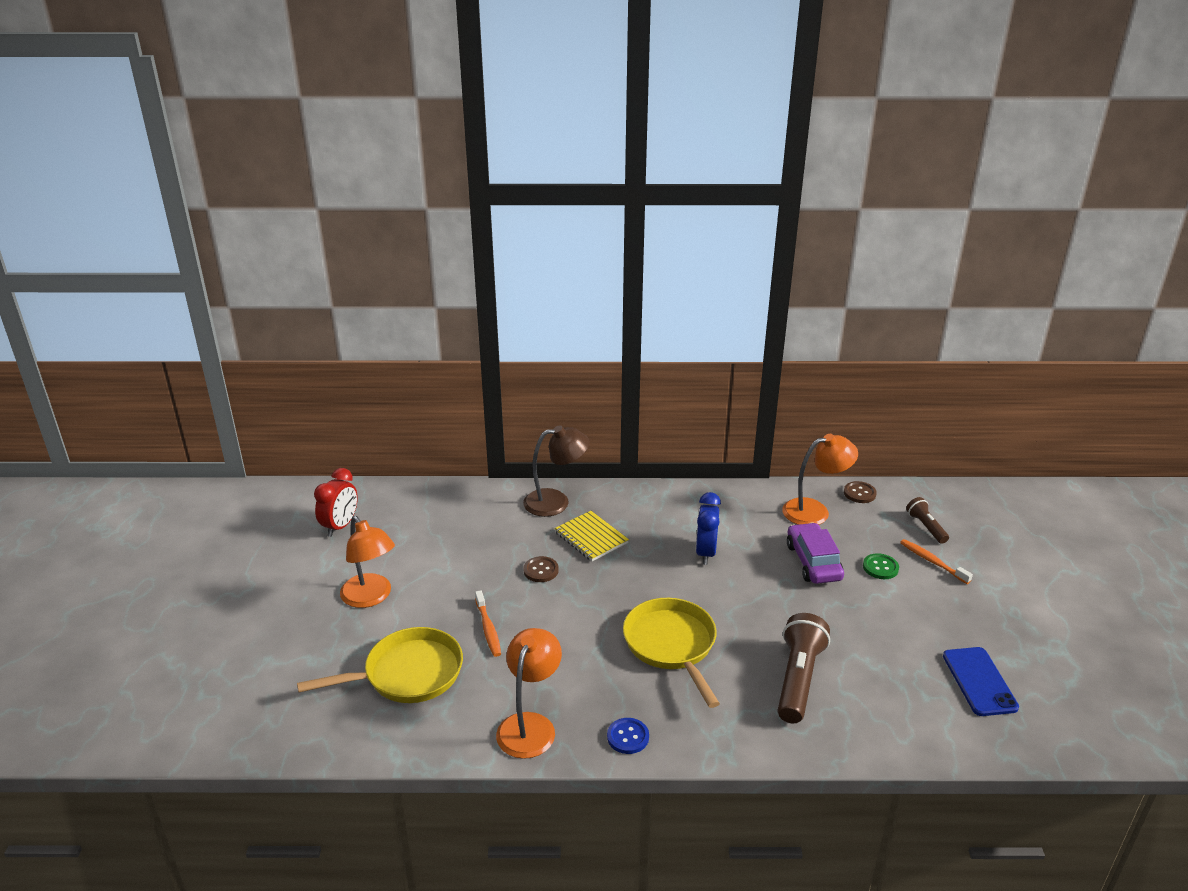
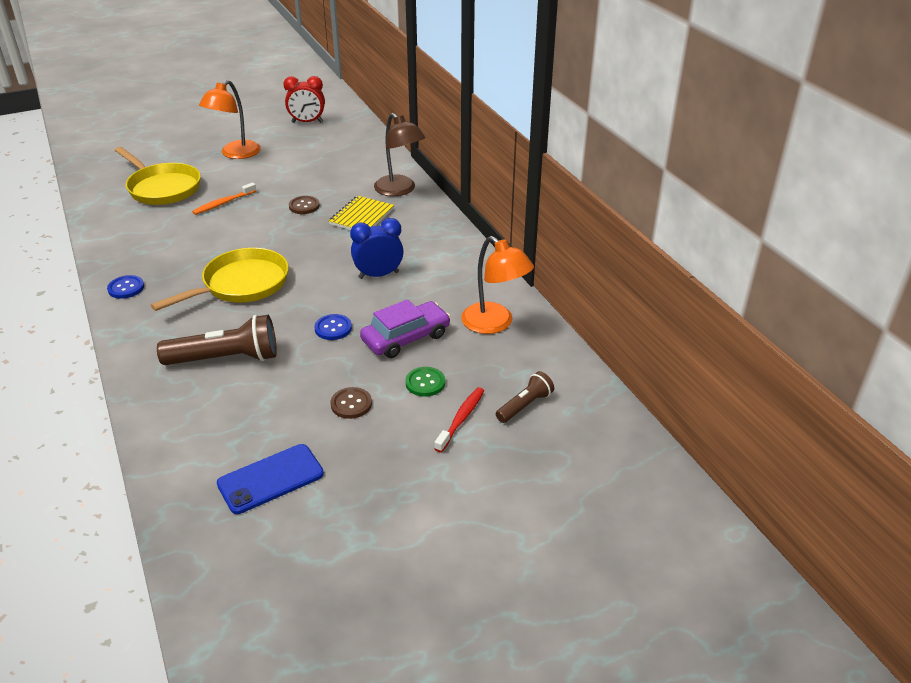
camera: 65 degrees right, 5 degrees up
(530, 725) = (126, 245): orange lamp -> none
(779, 600) = (333, 328): none -> blue button
(859, 493) = (552, 348): brown button -> brown button (351, 404)
(932, 561) = (461, 419): orange toothbrush -> red toothbrush

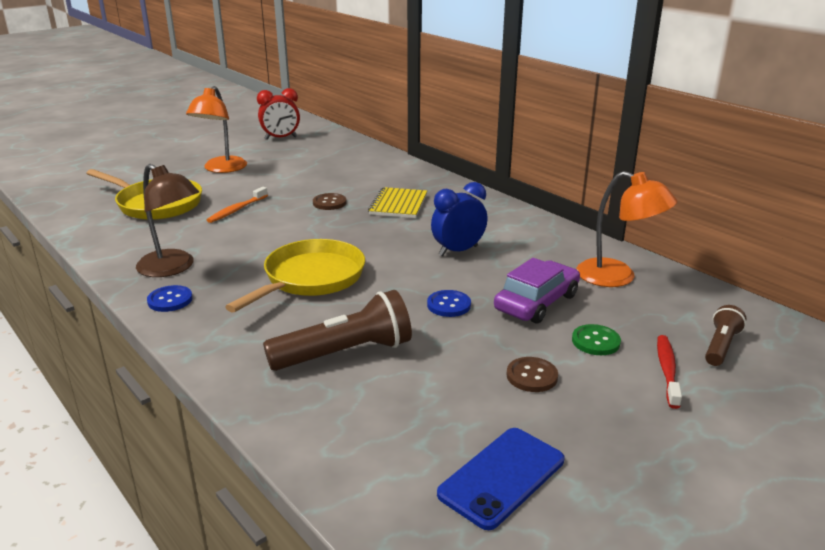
camera: 15 degrees left, 10 degrees down
(400, 190) = (420, 180): brown lamp -> brown lamp (173, 268)

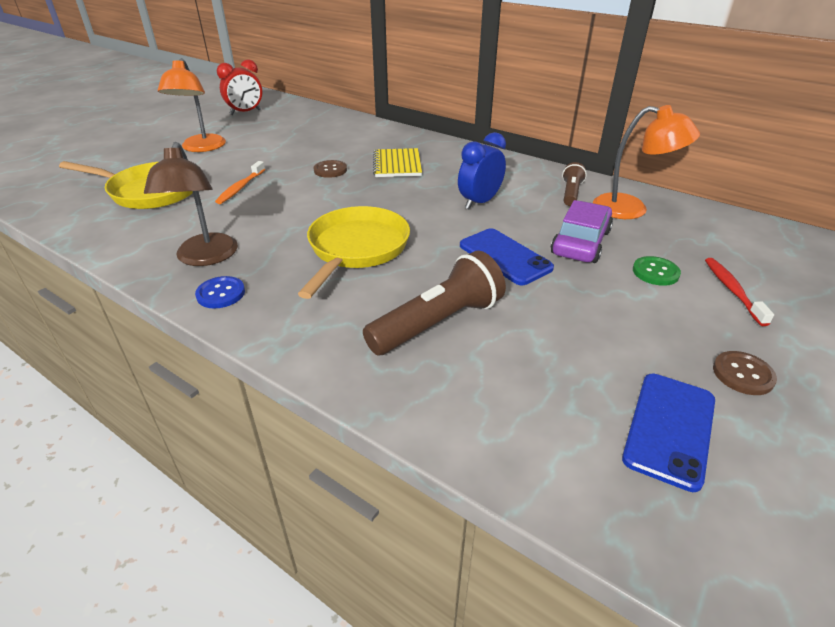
camera: 15 degrees left, 10 degrees up
(173, 268) = (205, 258): brown lamp -> brown lamp turned 60 degrees clockwise
(448, 305) = (505, 256): blue button -> blue phone
(532, 376) = (625, 316): brown button -> brown button (743, 374)
(721, 346) = (757, 260): brown flashlight -> brown flashlight (571, 193)

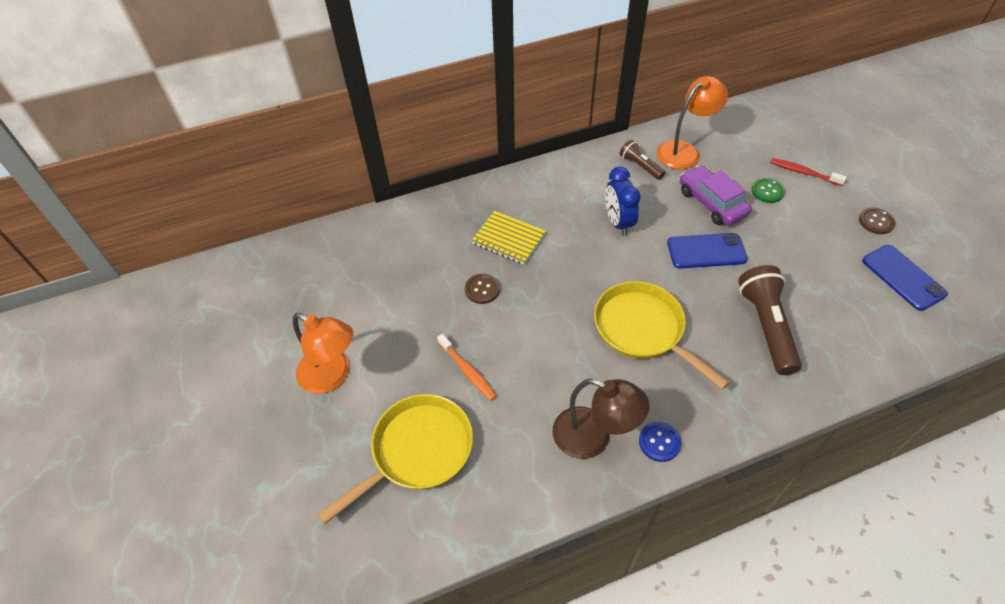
camera: 55 degrees left, 15 degrees up
(245, 112) = (256, 304): red clock -> none

